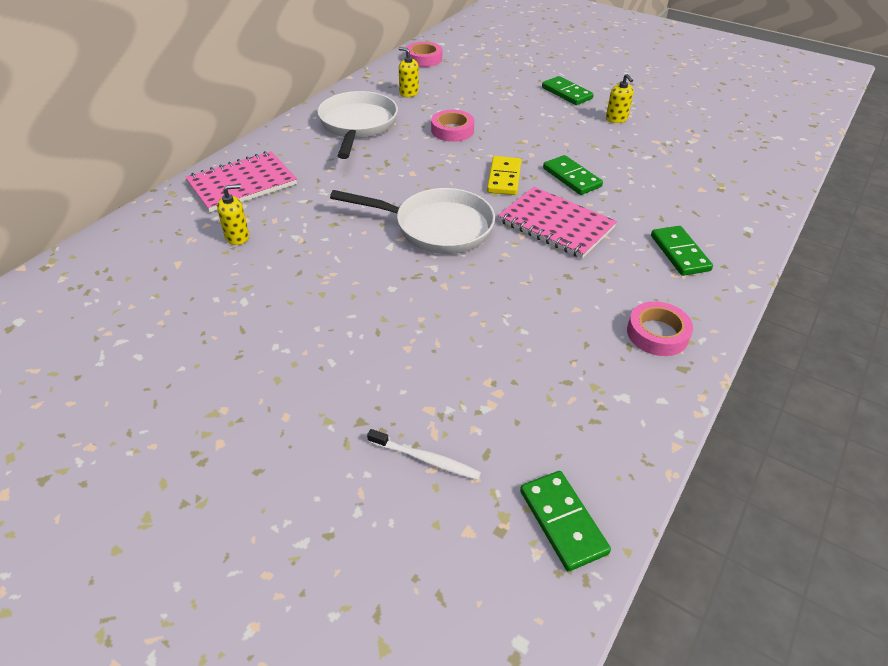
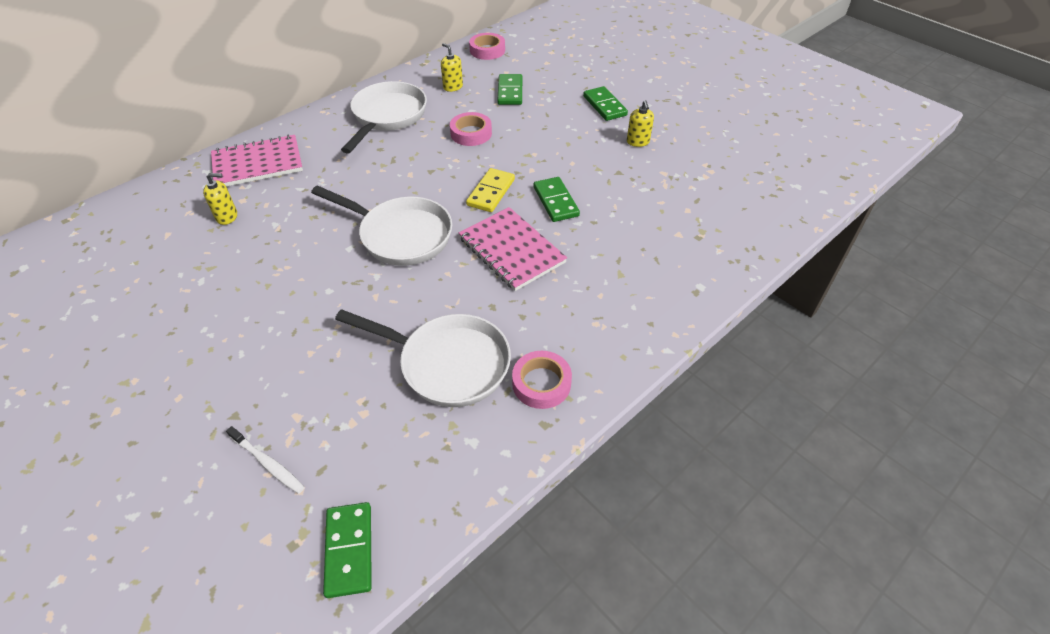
camera: 15 degrees right, 5 degrees up
(556, 333) = (447, 363): none -> white pan
(680, 253) = (614, 301): green domino -> green domino (510, 92)

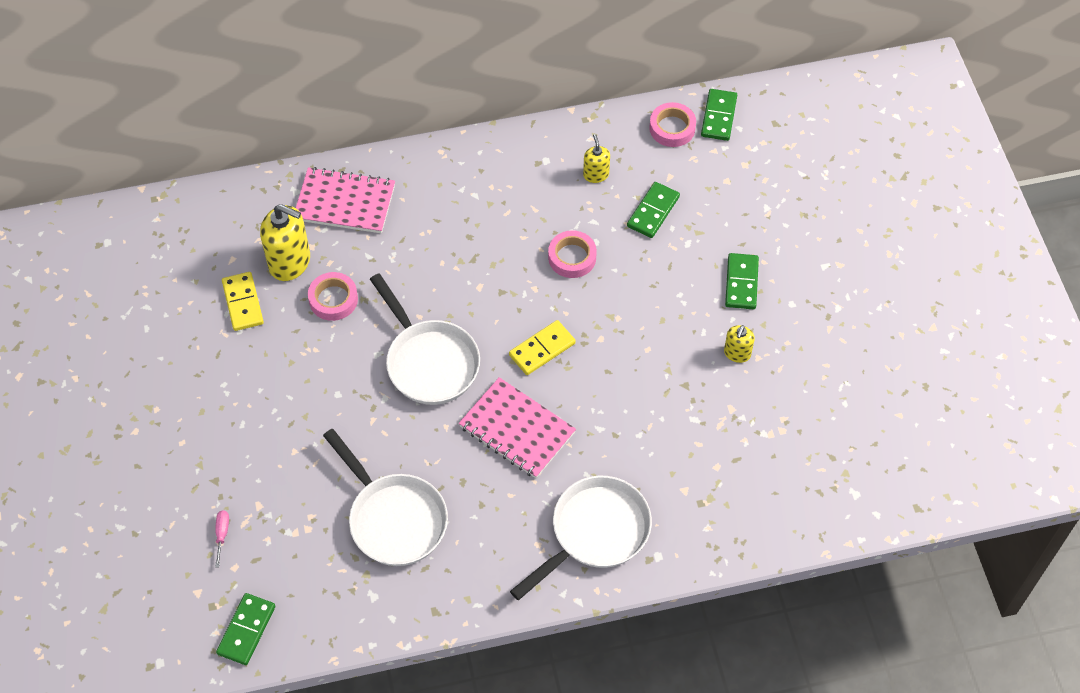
camera: 30 degrees right, 10 degrees up
(194, 260) = (242, 303): none -> yellow domino
(227, 216) = (290, 262): yellow soap dispenser -> yellow soap dispenser, size x1.86
(268, 463) = (222, 534): white toothbrush -> pink screwdriver
(387, 117) = (501, 191): white pan -> white pan (595, 533)
(511, 250) = (517, 429): pink notebook -> pink notebook turned 45 degrees counterclockwise
(541, 383) = (455, 575): pink tape -> pink tape (333, 299)
(556, 201) = (596, 392): green domino -> green domino (719, 116)

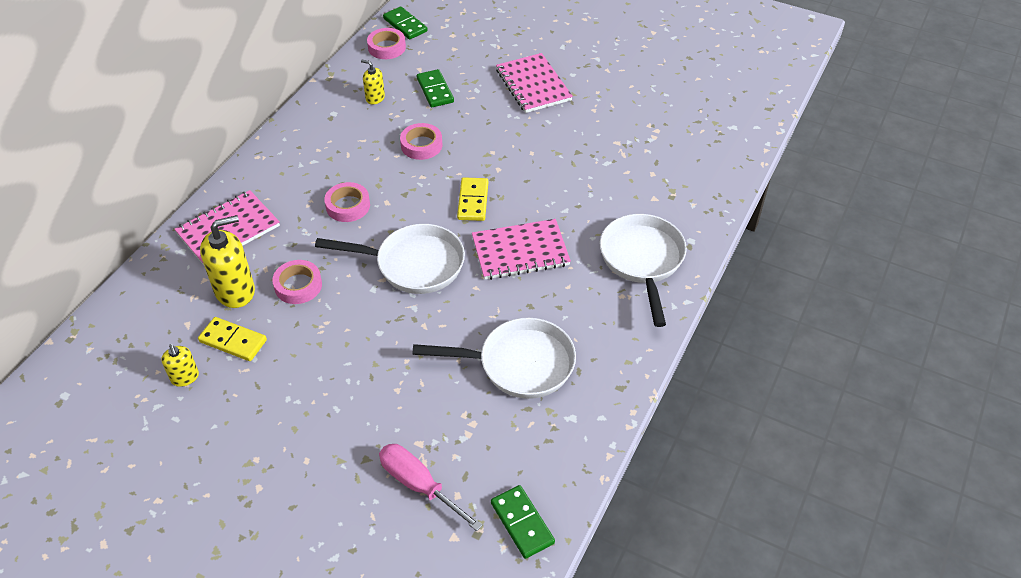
camera: 50 degrees left, 10 degrees down
(222, 534) = (419, 485): pink screwdriver -> pink screwdriver, size x2.08
(448, 262) = (348, 206): none -> pink tape
(737, 353) = (580, 116): yellow soap dispenser -> yellow soap dispenser (185, 377)
(741, 283) = (533, 85): green domino -> pink notebook

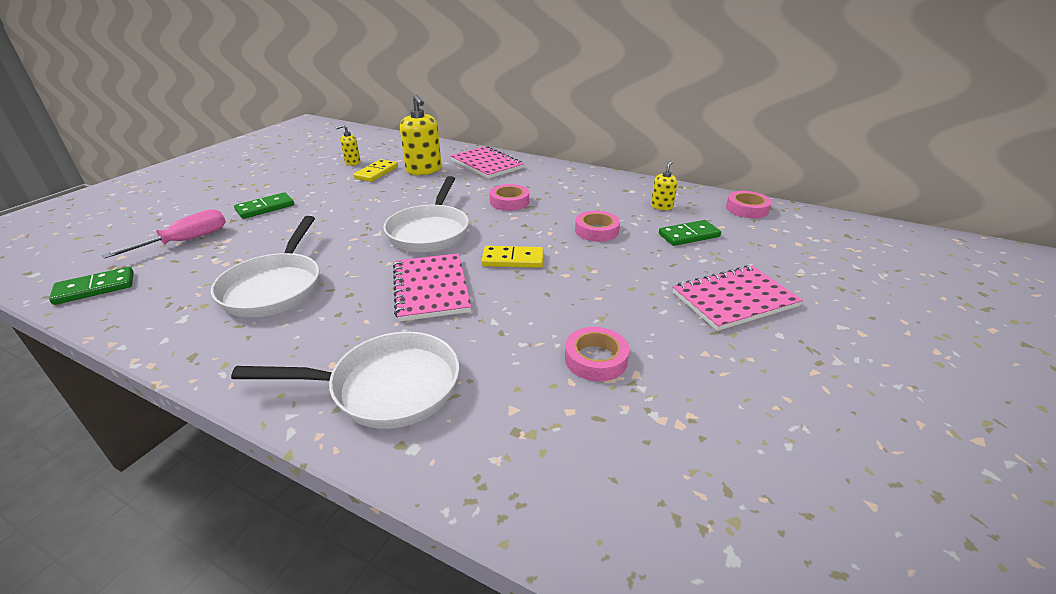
camera: 90 degrees right, 15 degrees down
(298, 285) = (421, 189): pink tape -> pink tape (595, 359)
(405, 25) = (794, 217): green domino -> green domino (265, 208)

